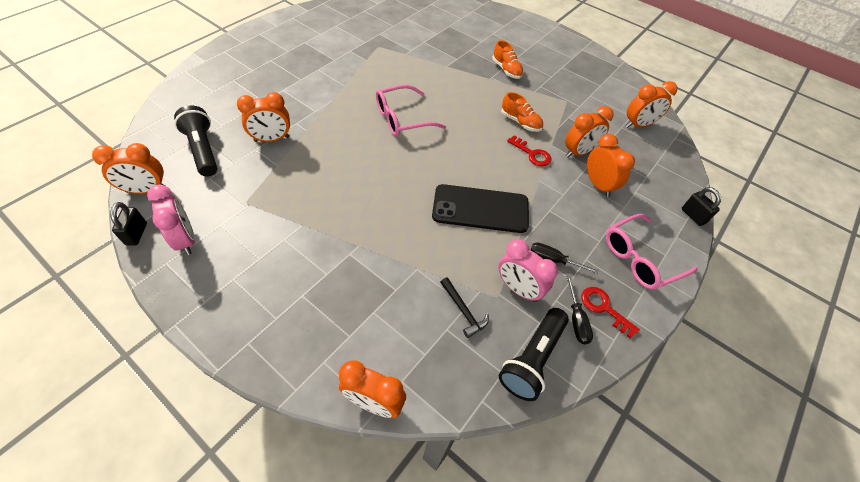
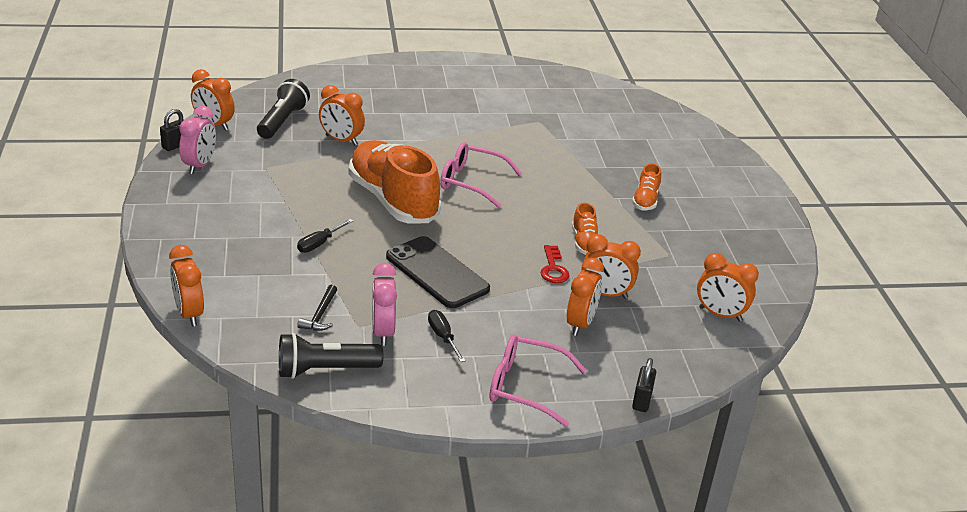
camera: 45 degrees right, 20 degrees down
(375, 168) = (393, 200): none -> orange shoe
(576, 320) = (397, 377): black screwdriver -> black screwdriver (319, 244)
(604, 308) = (433, 387): red key -> none

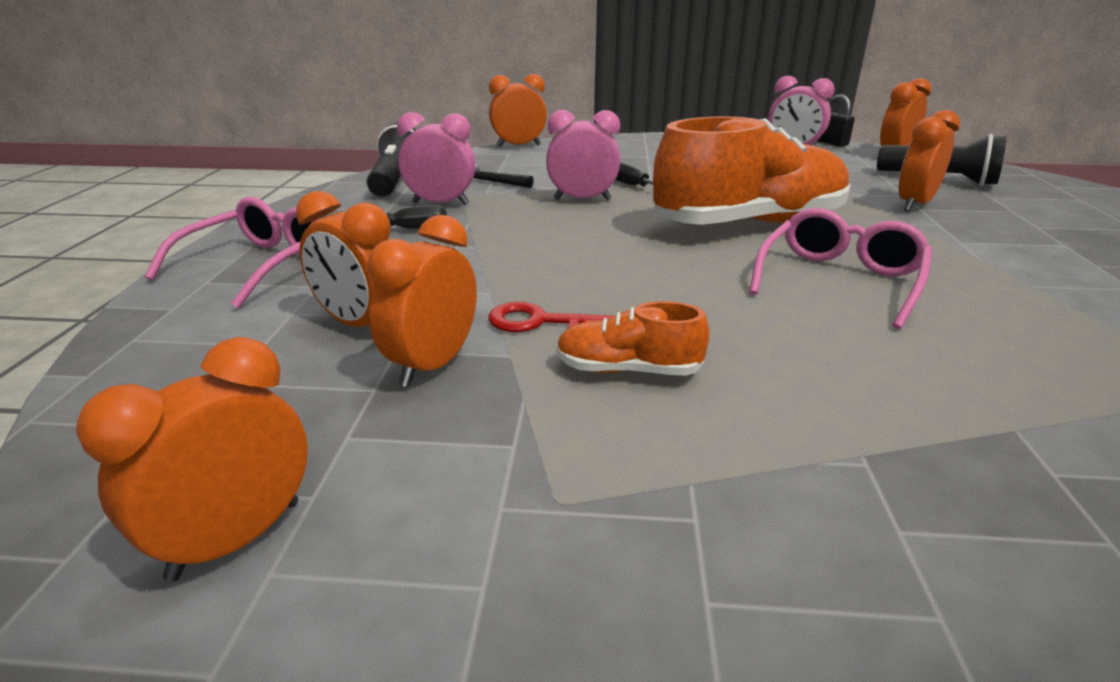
camera: 105 degrees right, 5 degrees down
(358, 265) = (582, 199): none -> pink clock
(437, 273) = (554, 236): black phone -> none
(641, 400) = (110, 349): black padlock -> none
(645, 200) = (875, 522): orange shoe -> none

